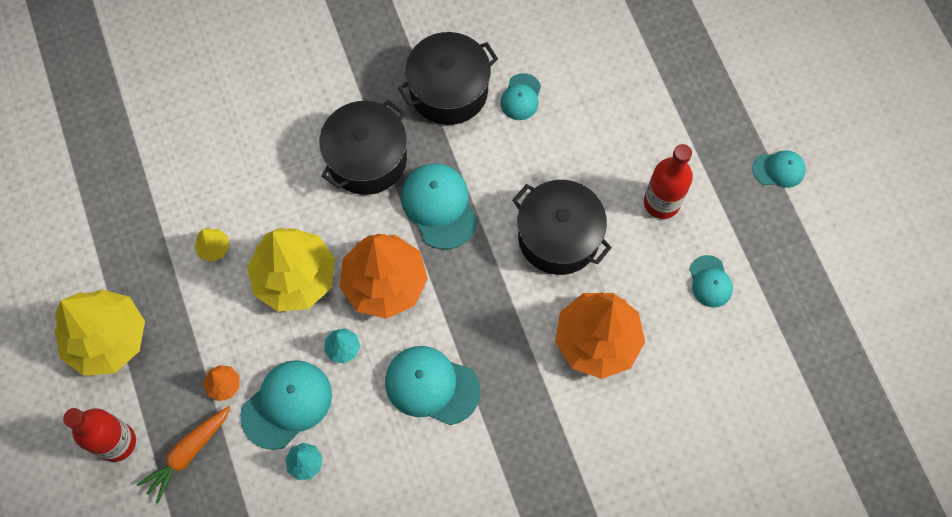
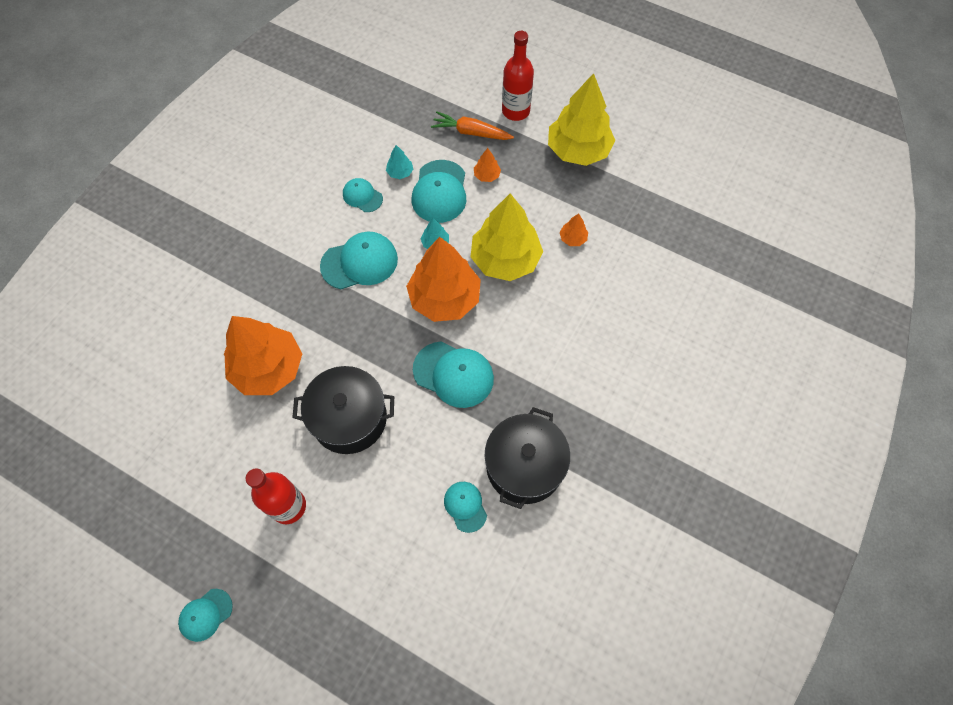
camera: 140 degrees right, 5 degrees down
(188, 453) = (471, 132): orange carrot -> orange carrot turned 75 degrees counterclockwise
(214, 248) = (573, 238): yellow tree -> orange tree
(367, 159) = (534, 368): black pot -> none
(710, 281) = (209, 472): turquoise cap -> turquoise cap (362, 196)

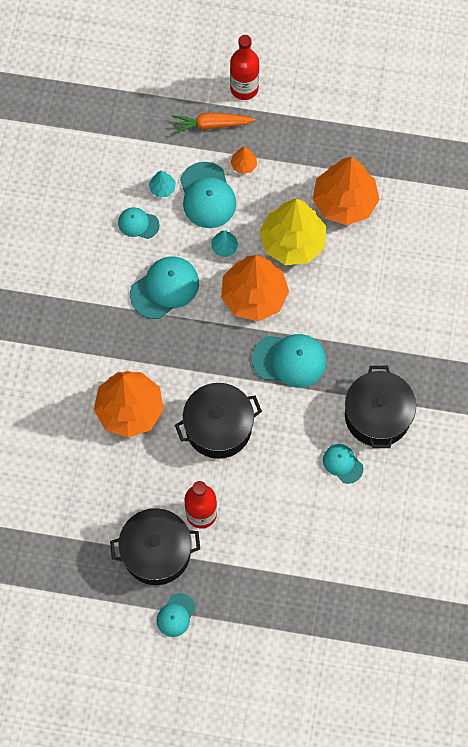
camera: 20 degrees left, 5 degrees up
(221, 532) = (156, 552): none -> black pot
(573, 238) = (344, 202): orange tree -> orange tree, size x2.45
(578, 150) = (318, 111): yellow tree -> none

